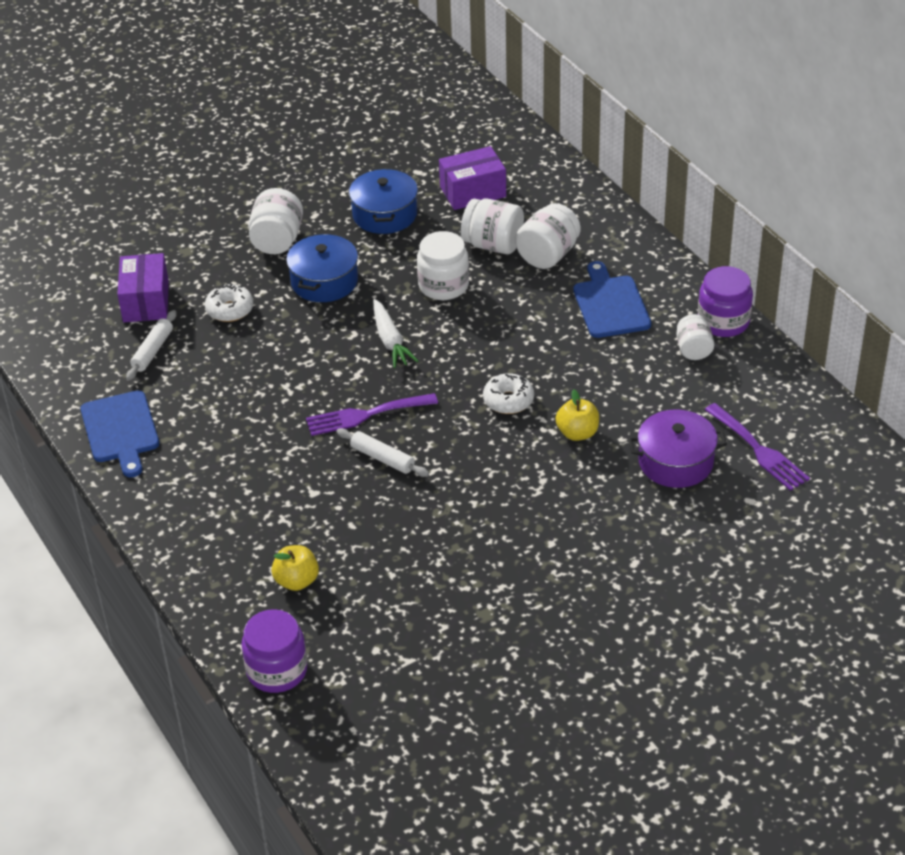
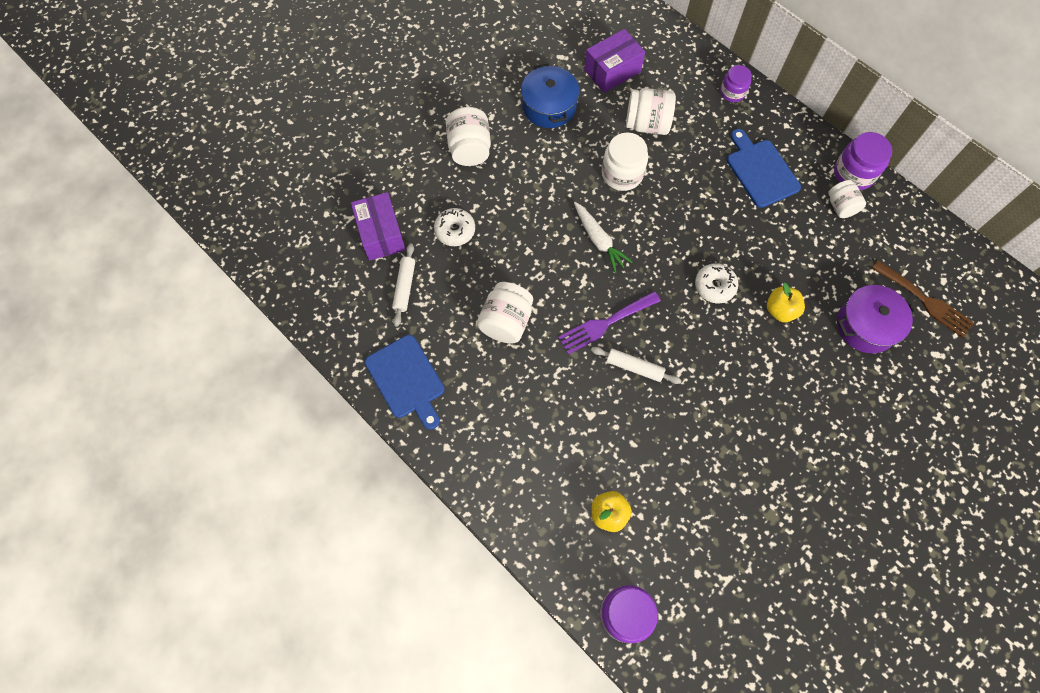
camera: 15 degrees left, 25 degrees up
(324, 281) = (523, 186): blue pot -> none
(548, 255) = (694, 128): white jar -> white jar (506, 322)
(608, 229) = (732, 92): none -> purple jar
(759, 450) = (925, 301): purple fork -> brown fork

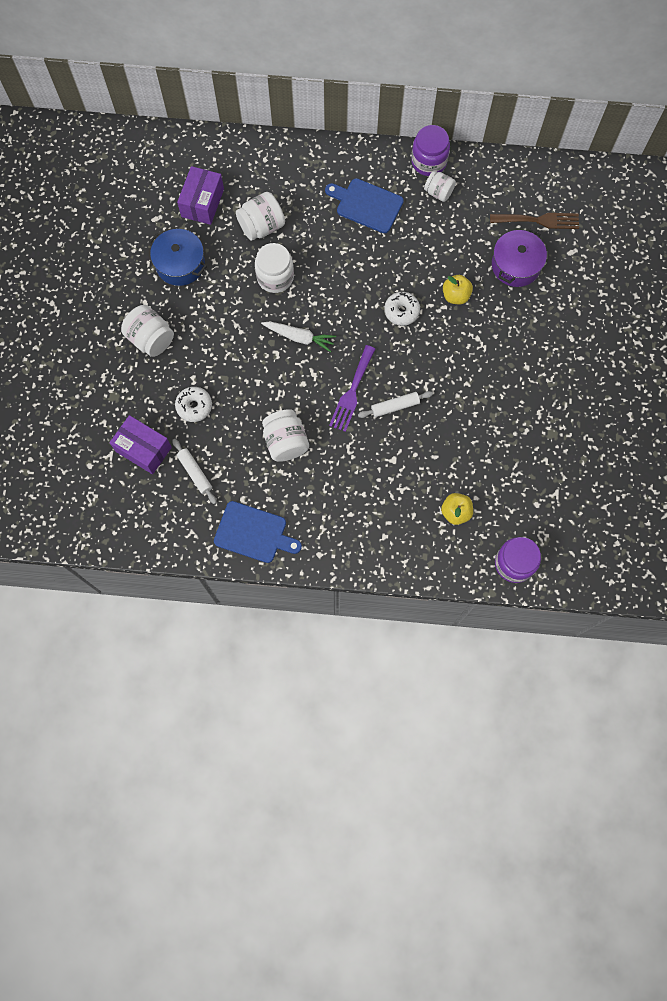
camera: 40 degrees left, 5 degrees up
(732, 92) = (301, 159): purple jar -> none

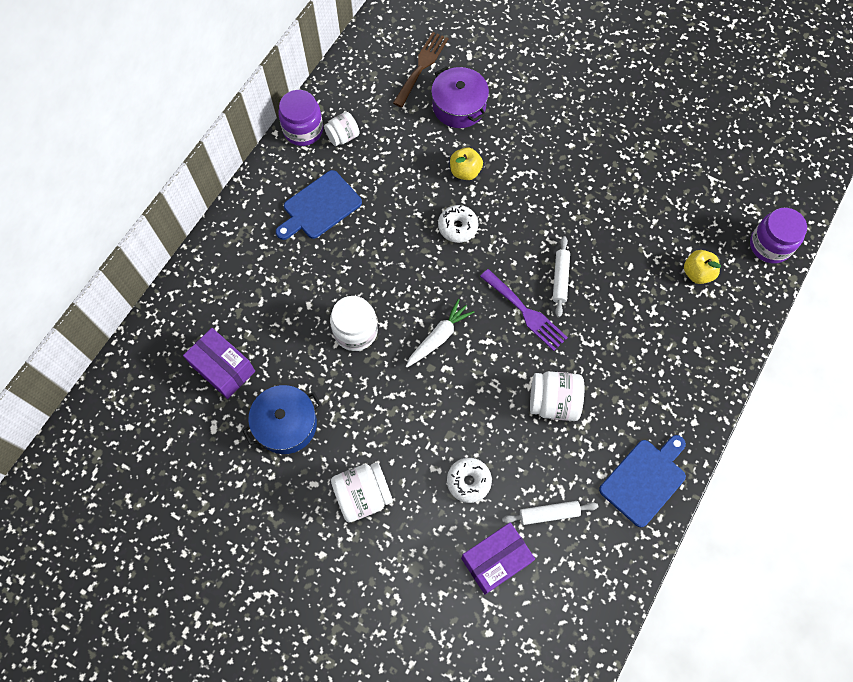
camera: 65 degrees left, 5 degrees down
(262, 226) = (287, 319): white jar -> none

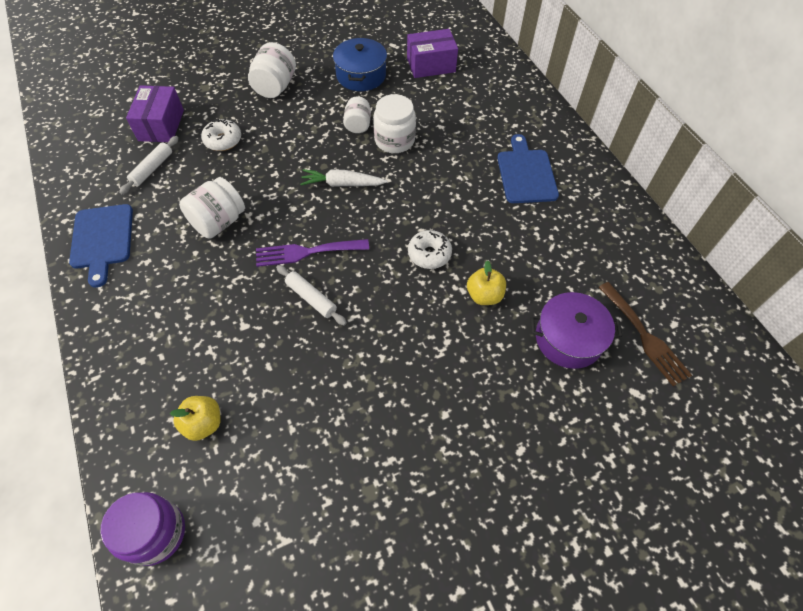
camera: 125 degrees right, 10 degrees down
(303, 130) = (618, 201): purple jar -> none
(343, 136) = (592, 225): white jar -> white jar (358, 125)
(439, 337) = (342, 184): white carrot -> white carrot turned 105 degrees clockwise

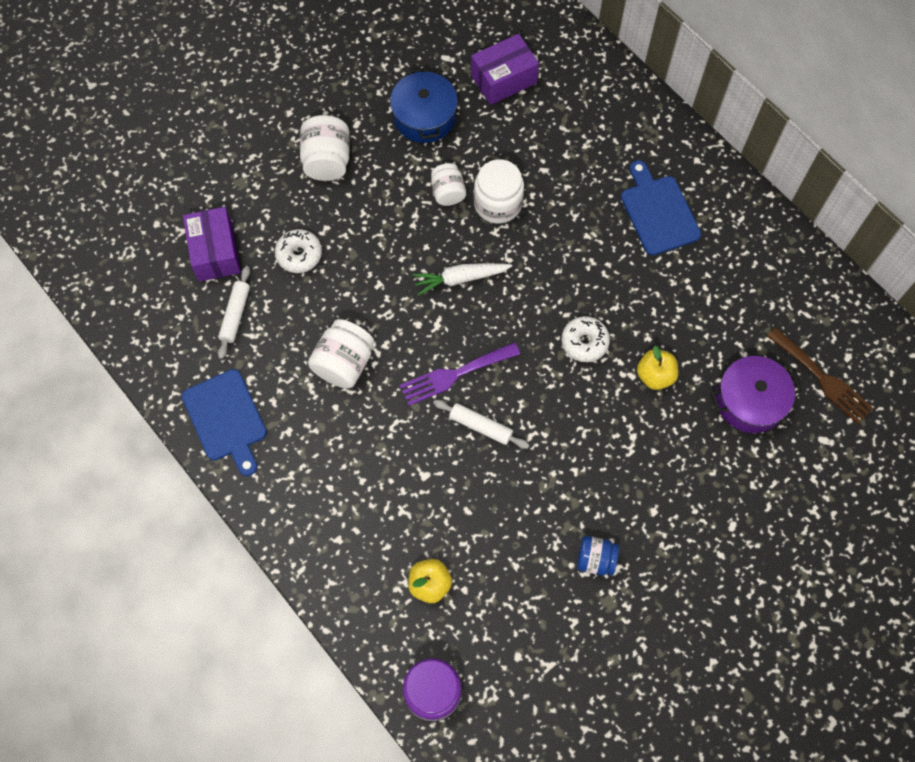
camera: 15 degrees left, 10 degrees up
(371, 445) = (595, 559): none -> blue jar

